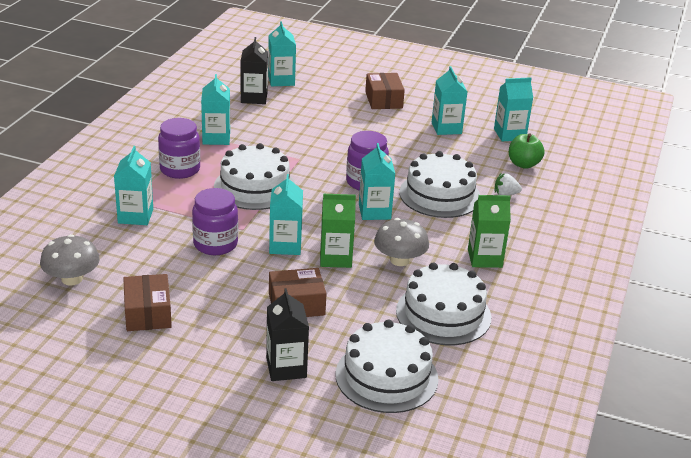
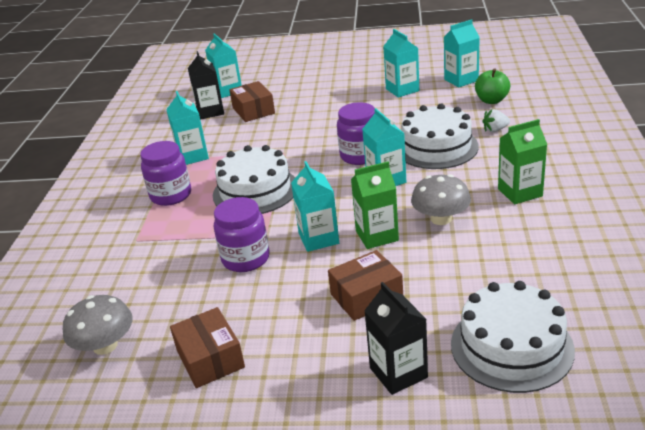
camera: 10 degrees left, 0 degrees up
(135, 216) = (146, 255): turquoise carton -> none
(383, 100) = (331, 82): brown box -> brown box (253, 110)
(443, 314) = (521, 259): white cake -> none

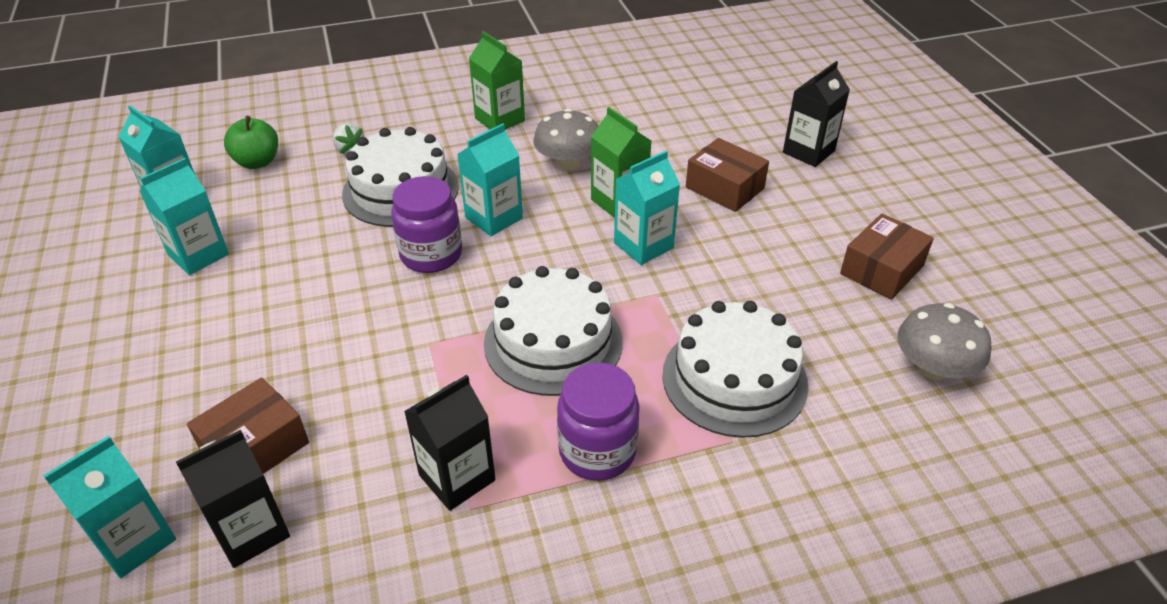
camera: 115 degrees left, 10 degrees up
(192, 156) = (457, 477): turquoise carton -> black carton
(246, 259) = (713, 297): purple jar -> none
(511, 346) = (739, 103): white cake -> white cake (734, 379)

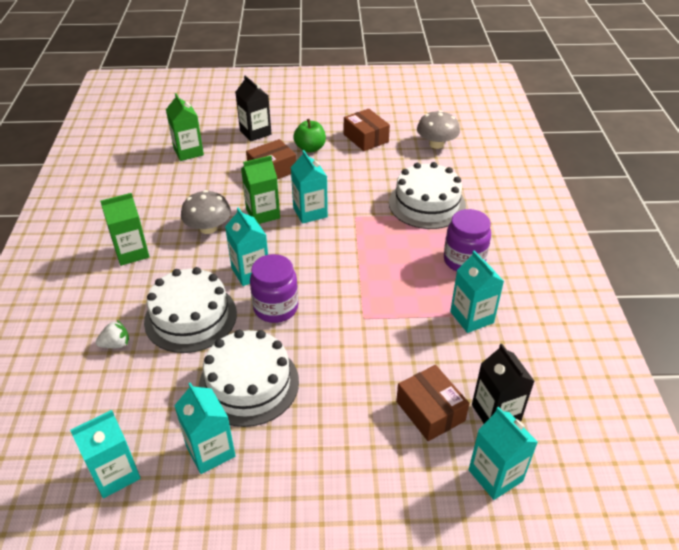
camera: 75 degrees left, 0 degrees up
(257, 162) = (94, 409): green apple -> green apple (310, 148)
(457, 477) = (471, 317): black carton -> turquoise carton
(553, 342) = (379, 263): white cake -> white cake (249, 384)
(721, 107) = (188, 152): none -> green carton

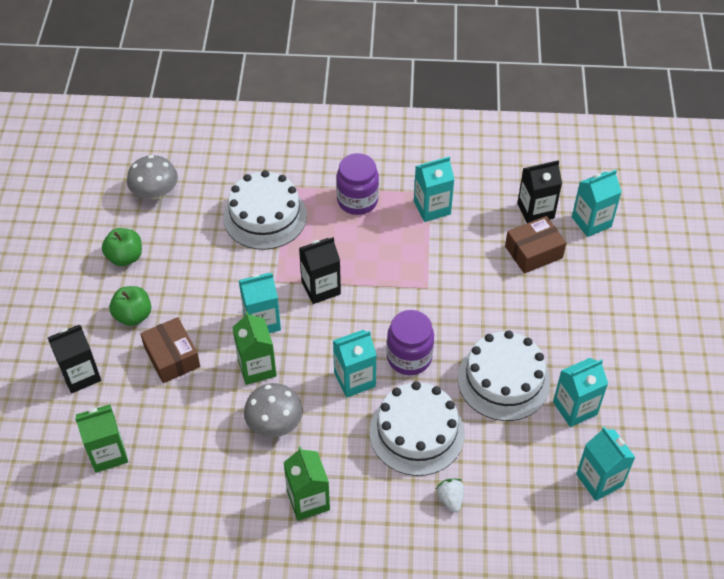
camera: 85 degrees left, 10 degrees up
(351, 244) = (321, 288): none -> black carton
(366, 138) = (125, 257): brown box -> green apple

